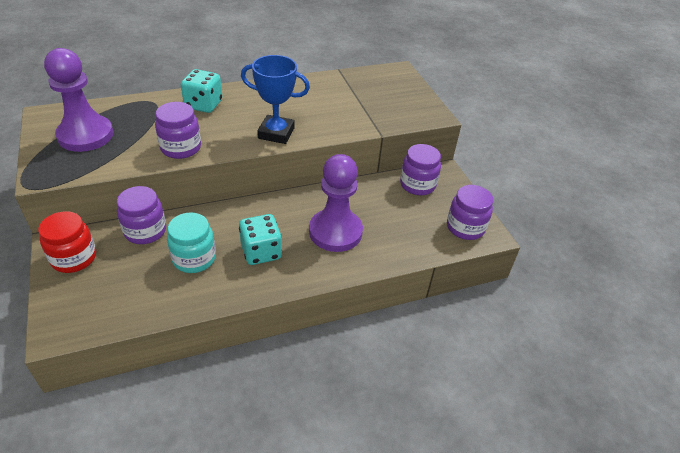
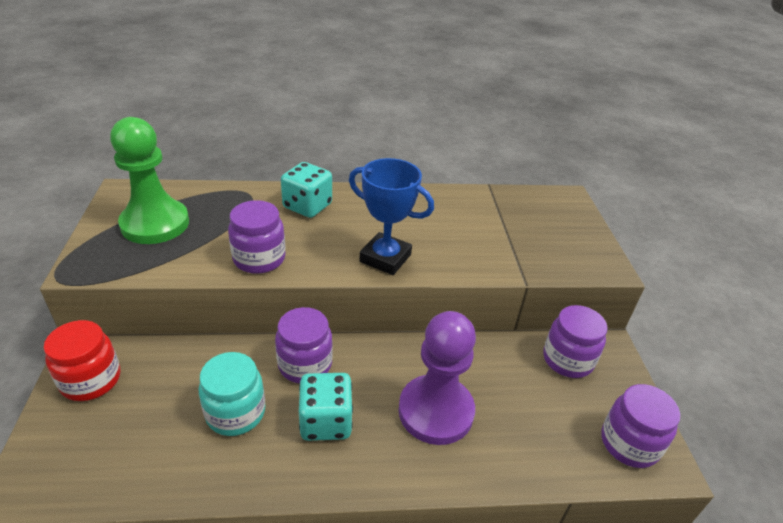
camera: 15 degrees right, 5 degrees down
(85, 135) = (155, 224): purple pawn -> green pawn
(145, 231) = (190, 359): purple jar -> purple jar (305, 364)

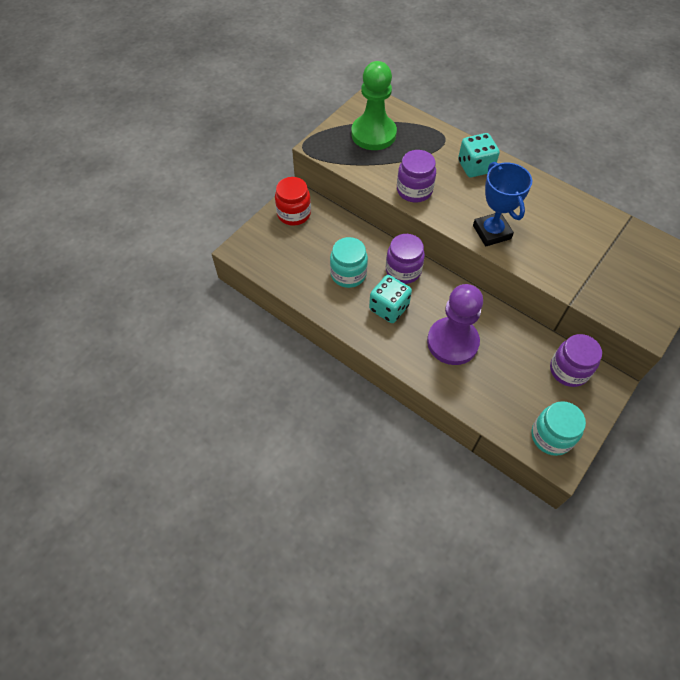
camera: 45 degrees right, 20 degrees up
(629, 443) = (551, 436): purple jar -> turquoise jar

